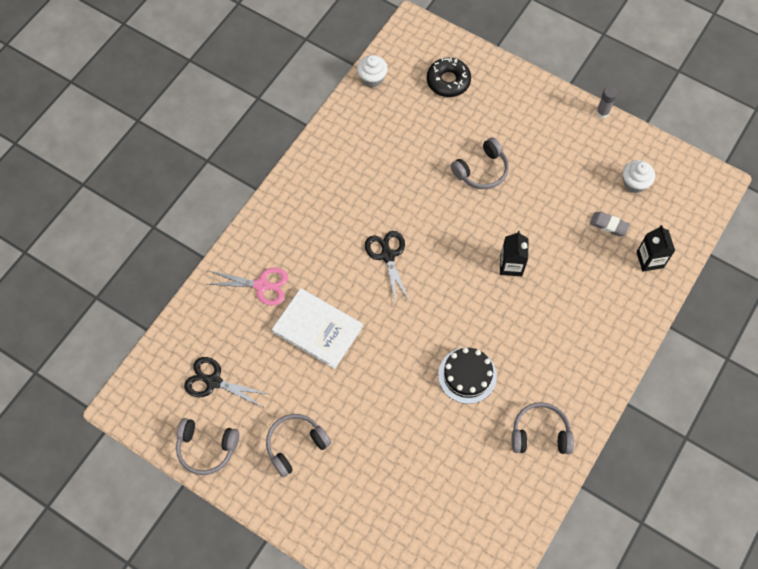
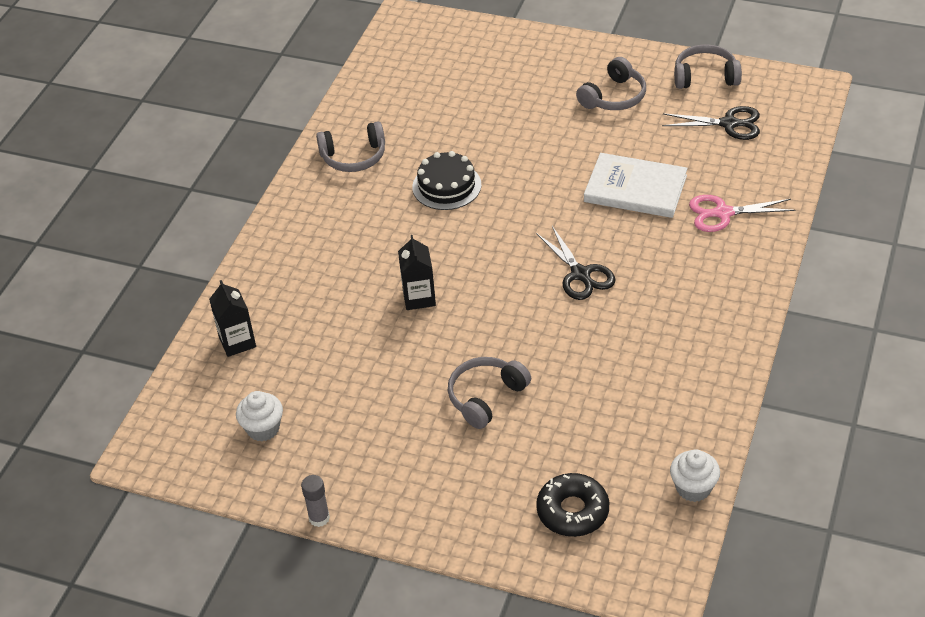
camera: 170 degrees right, 20 degrees down
(608, 225) = (295, 369): grey eraser -> none

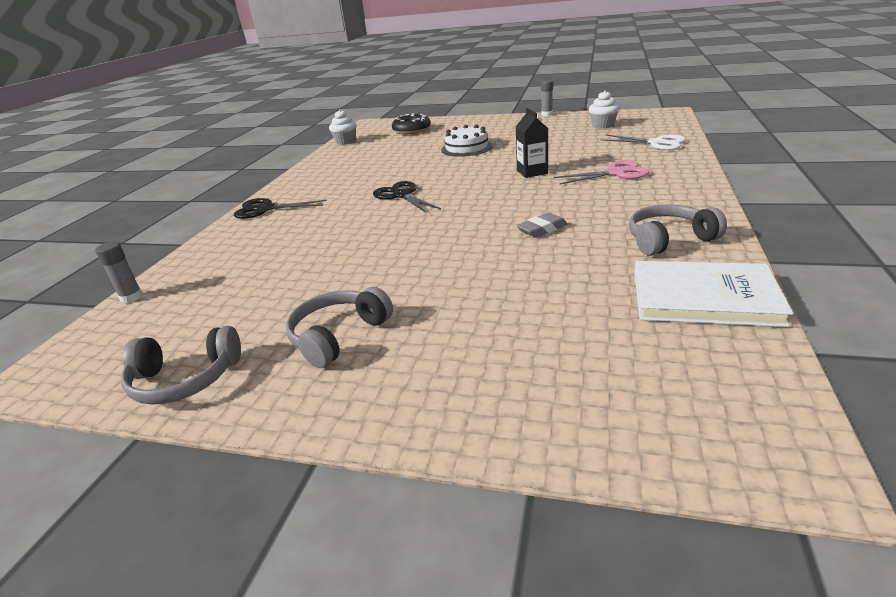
camera: 175 degrees right, 15 degrees down
(237, 342) = (656, 143): black carton -> white scissors
(446, 186) = (542, 229): black cake -> grey eraser
(486, 397) = (466, 148): grey headphones -> white cake
(635, 189) = (339, 248): white book -> white book (704, 297)
(723, 213) = (259, 240): pink scissors -> pink scissors (616, 173)
(729, 124) = (197, 317): black scissors -> black scissors (265, 209)
(804, 151) = (131, 297): none -> grey glue stick

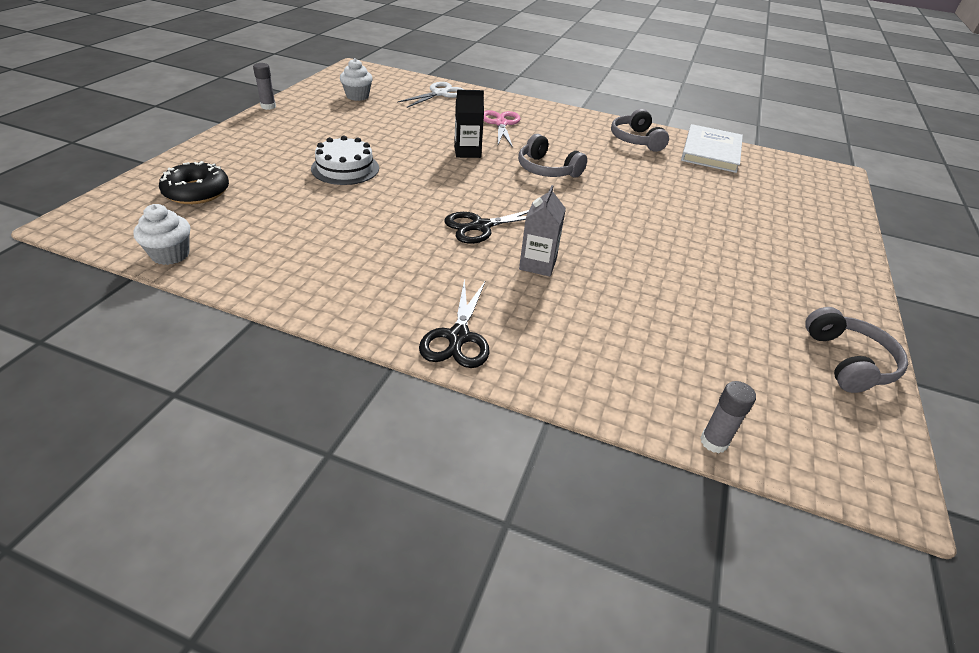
camera: 90 degrees left, 10 degrees up
(338, 336) = (770, 279): grey headphones -> grey headphones (547, 169)
(351, 220) = (538, 264): none -> grey carton
(542, 229) = (604, 173): grey eraser -> none

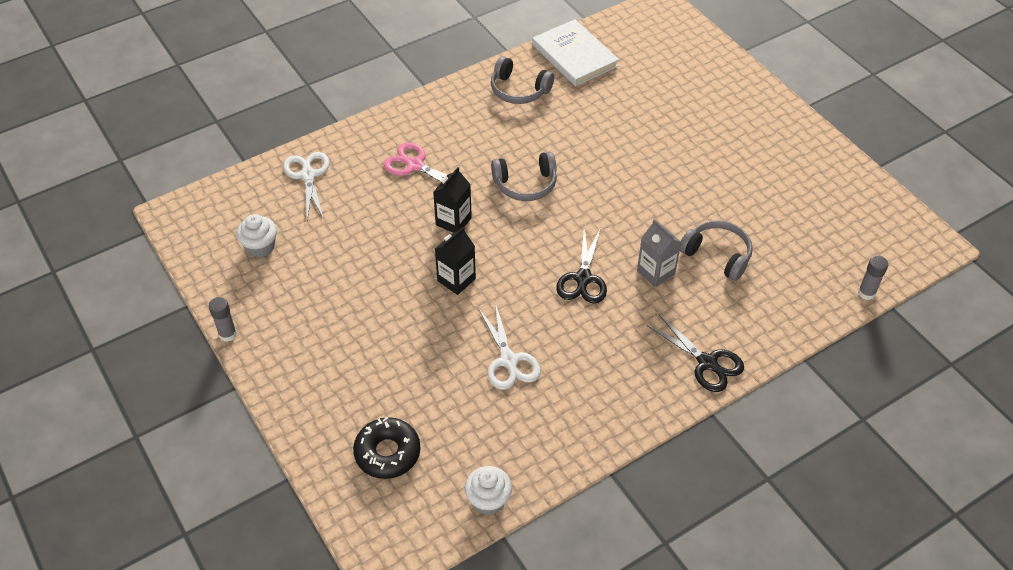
camera: 50 degrees left, 10 degrees up
(345, 168) = (420, 325): white cake -> none
(346, 217) = (509, 361): none -> white scissors
(409, 169) = (456, 280): none -> black carton
(848, 361) = (848, 182): grey headphones -> grey headphones (717, 255)

